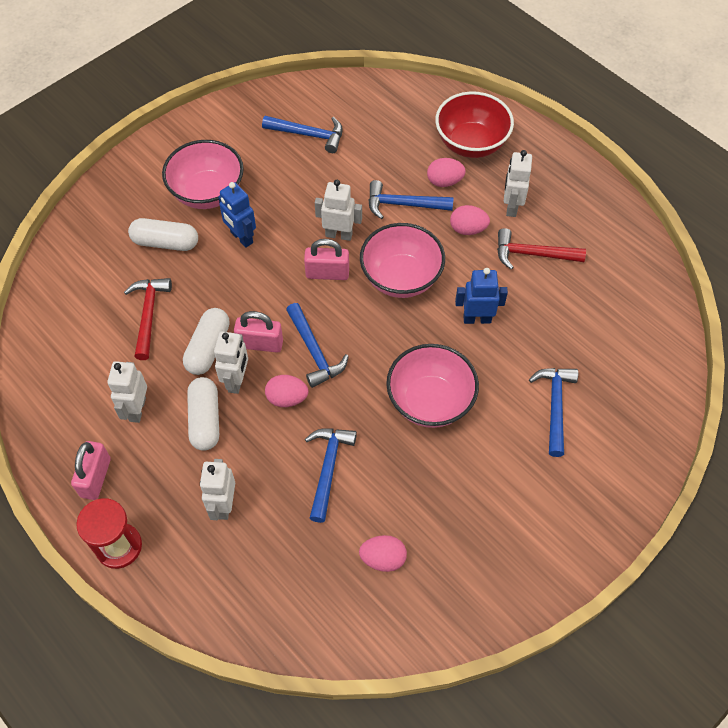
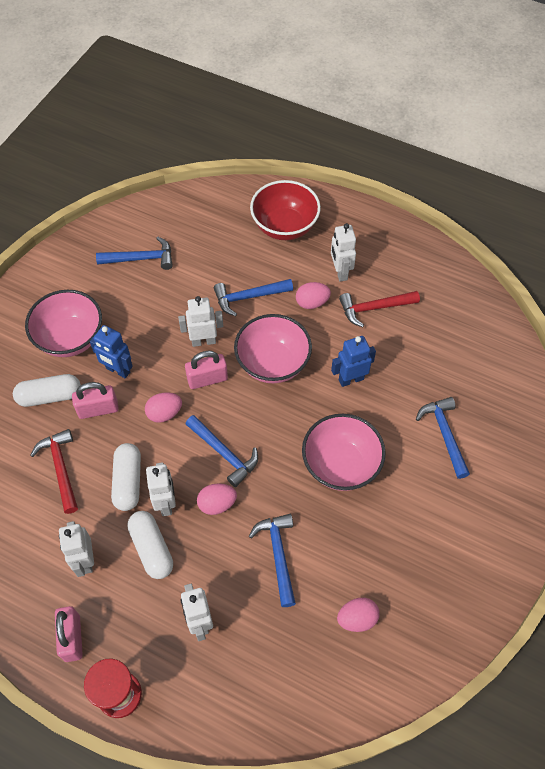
camera: 20 degrees left, 0 degrees up
(260, 344) = (173, 462): pink padlock -> pink padlock (98, 409)
(444, 181) = (275, 266): pink egg -> pink egg (164, 413)

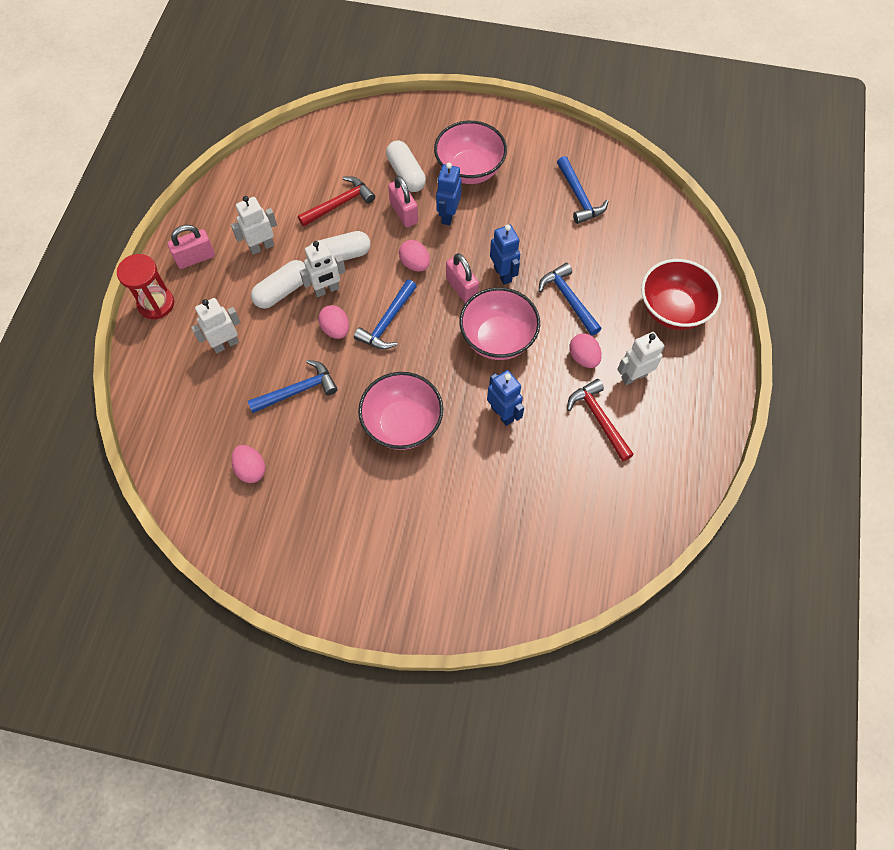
camera: 75 degrees right, 5 degrees up
(203, 341) = (503, 274): white robot -> blue robot
(444, 434) = (464, 516): blue hammer -> none

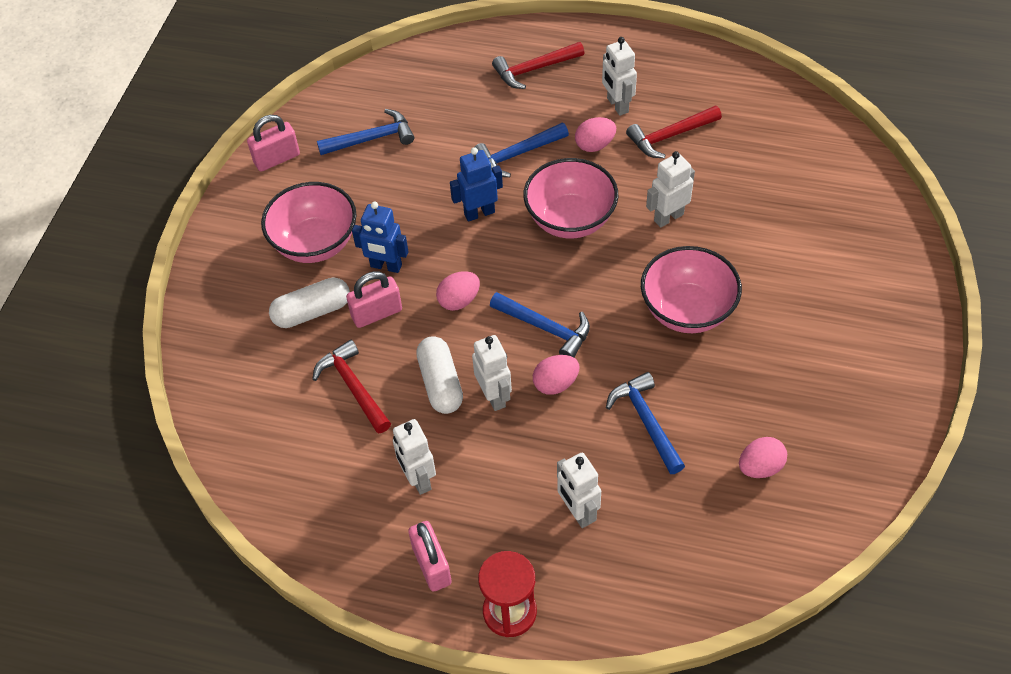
camera: 85 degrees left, 10 degrees down
(282, 291) = (494, 448): white capsule -> none
(462, 288) = (498, 253): pink padlock -> pink padlock (277, 159)
(502, 413) = (668, 217): blue robot -> white robot
(672, 310) = (534, 69): red bowl -> red hammer

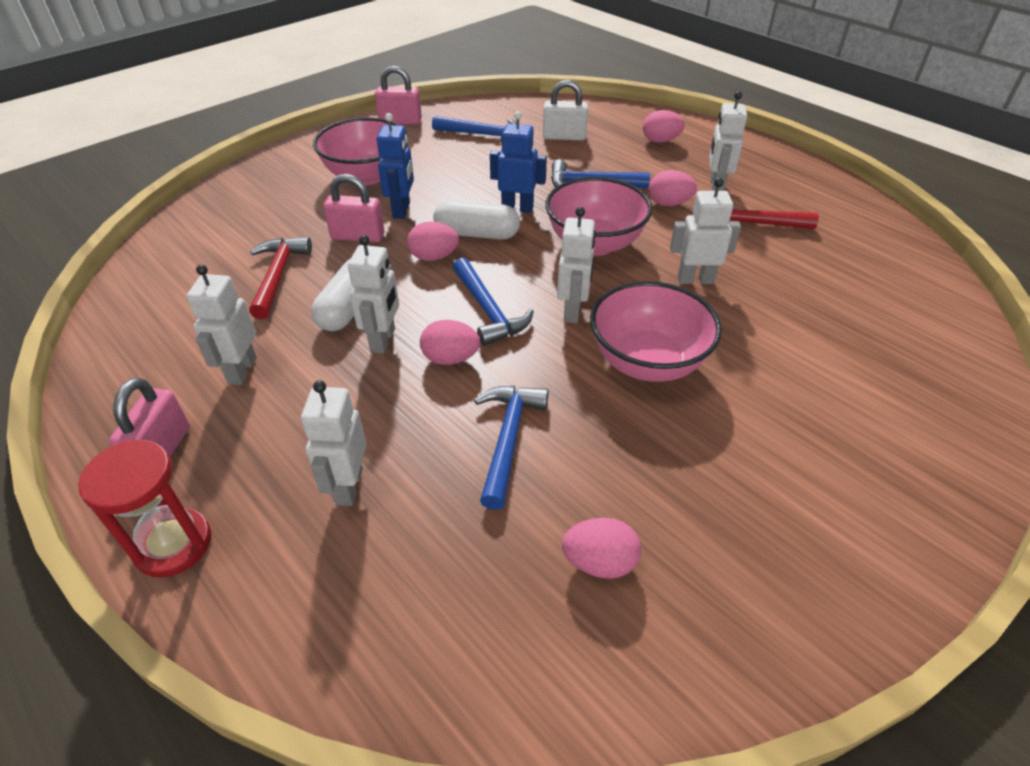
camera: 30 degrees right, 10 degrees down
(312, 312) = (311, 214): white capsule -> white capsule (477, 234)
(386, 266) = (402, 210): blue robot -> blue robot turned 135 degrees counterclockwise
(447, 105) = (564, 137): none -> white padlock
(534, 69) = (660, 141): red hammer -> pink egg
(605, 294) = (573, 311): none -> white robot

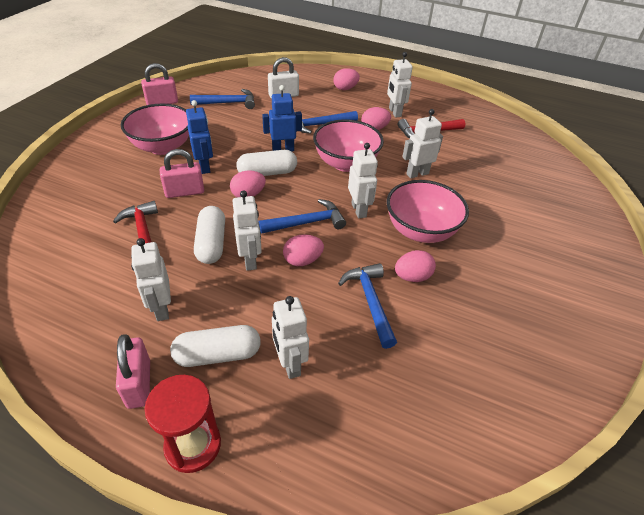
camera: 25 degrees left, 0 degrees up
(270, 446) = (218, 355): none -> white capsule
(488, 310) = (307, 223): blue hammer -> blue hammer turned 60 degrees counterclockwise
(599, 562) = (466, 358): pink egg -> pink egg (412, 277)

